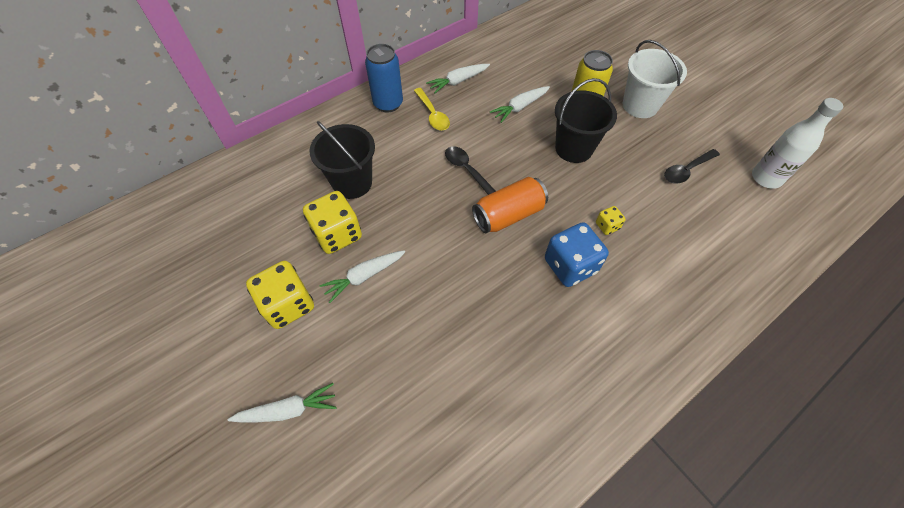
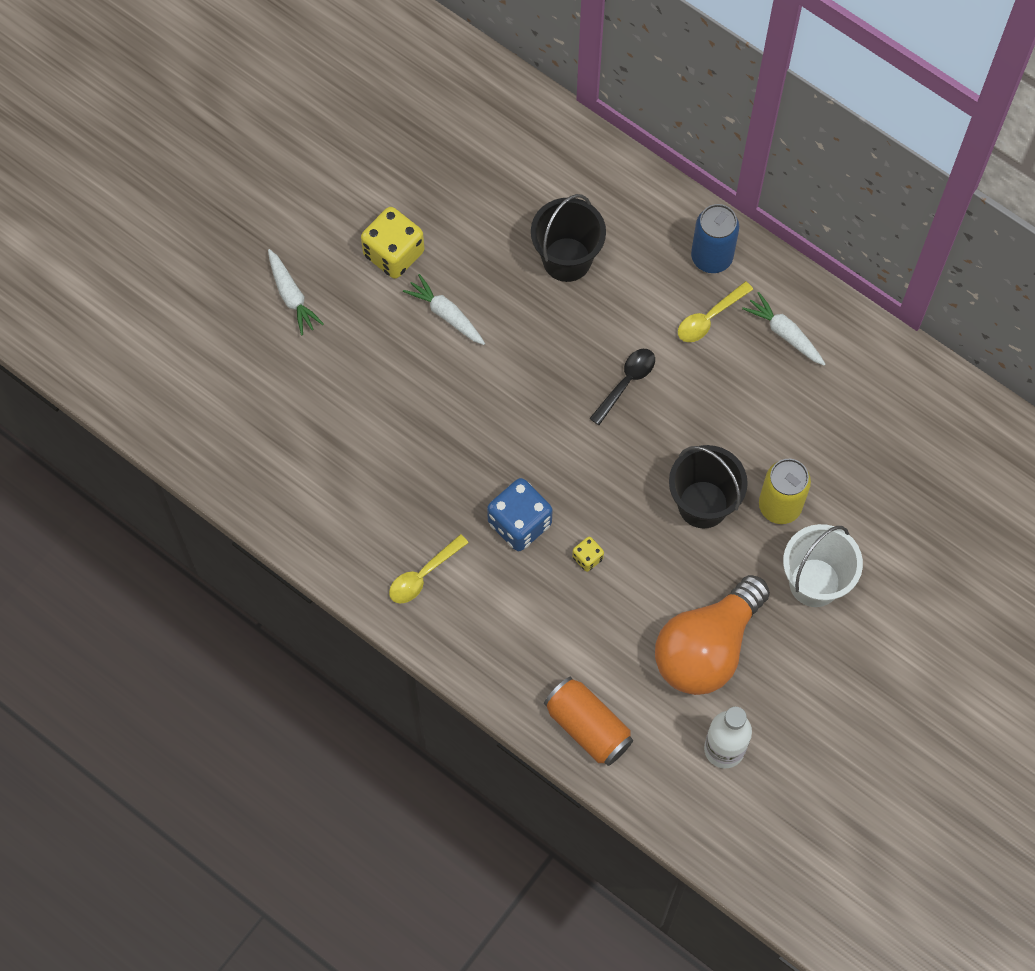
camera: 75 degrees right, 10 degrees up
(337, 234) = (491, 269): yellow dice -> none
(508, 215) = (571, 444): orange can -> orange can (588, 727)
(519, 107) = (758, 424): white carrot -> none
(609, 354) = (423, 575): none -> yellow spoon
(686, 170) = (707, 648): black spoon -> orange light bulb

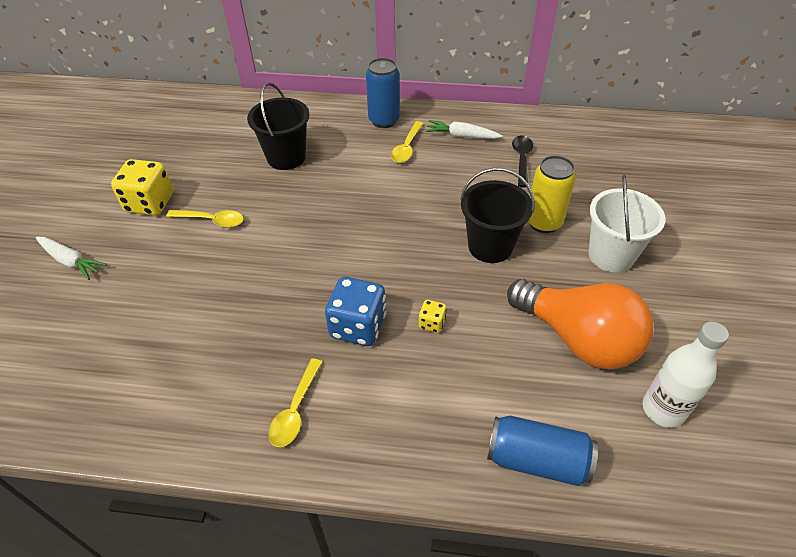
camera: 30 degrees left, 20 degrees down
(446, 314) = (212, 220): white carrot -> yellow spoon
(588, 727) = (537, 460): orange can -> blue can
(626, 382) = (377, 202): black spoon -> black spoon (521, 159)
(707, 648) = (578, 339): orange light bulb -> orange light bulb turned 60 degrees counterclockwise

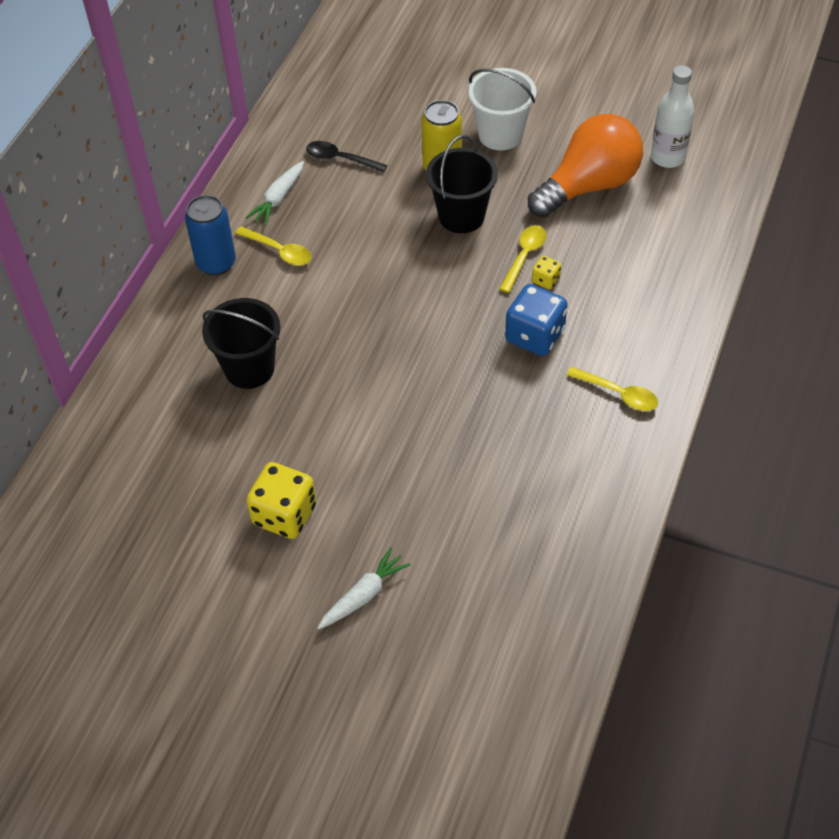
camera: 75 degrees left, 5 degrees up
(212, 220) = (340, 450): yellow spoon -> yellow spoon (524, 256)
(537, 460) = (696, 244): blue can -> none

